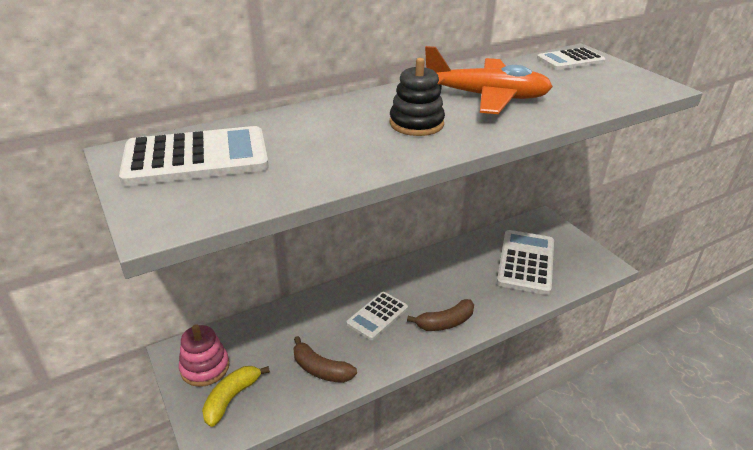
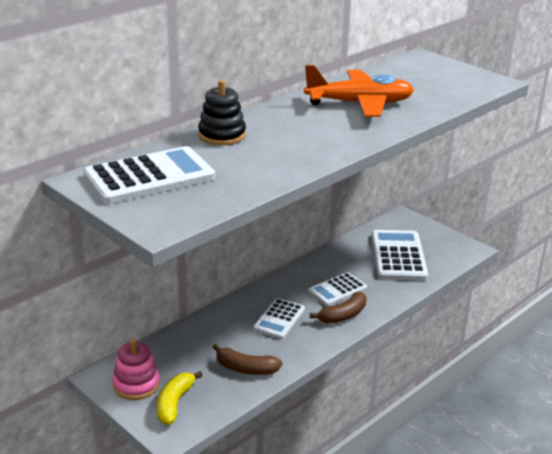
camera: 15 degrees left, 5 degrees down
(416, 124) = (313, 131): black stacking toy -> black stacking toy (222, 135)
(570, 60) = (415, 64): white calculator -> white calculator (337, 290)

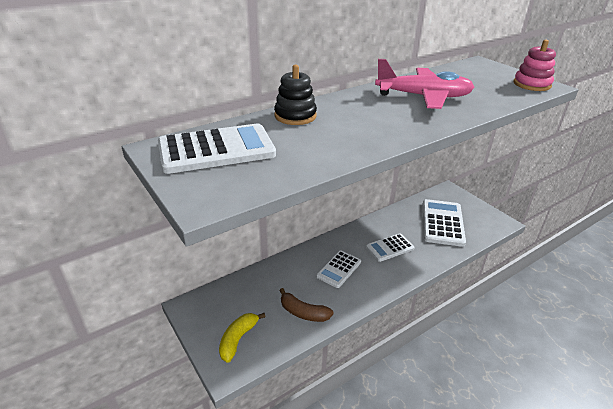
camera: 10 degrees right, 5 degrees up
(136, 385) = (212, 317): pink stacking toy -> pink stacking toy (531, 84)
(343, 315) = (391, 271): brown banana -> none
(360, 104) = (423, 97): orange plane -> pink plane

